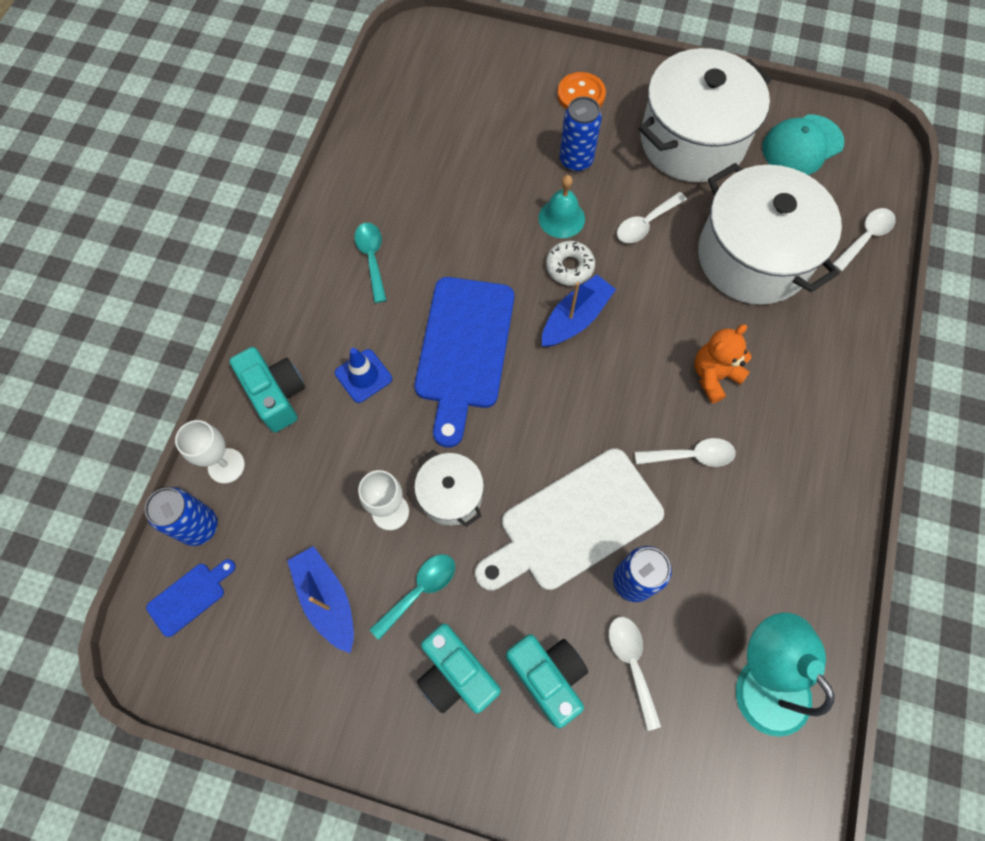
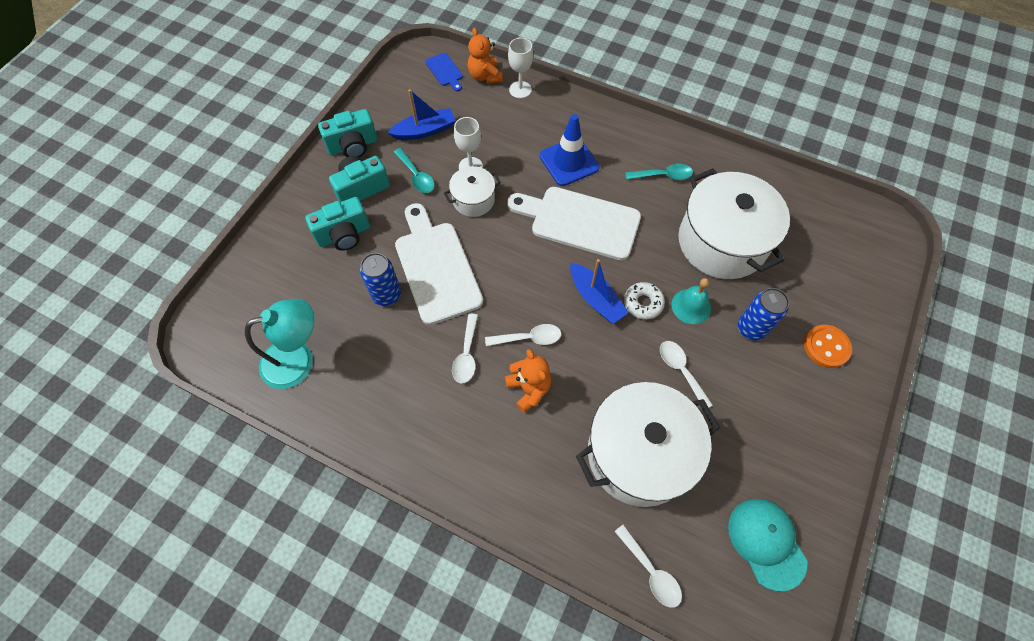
camera: 100 degrees right, 5 degrees down
(199, 526) = (485, 76): blue can -> orange teddy bear
(276, 395) = (563, 116): turquoise camera -> turquoise camera (353, 146)
(363, 376) = (569, 162): blue traffic cone -> blue traffic cone, size x1.53
(464, 350) = (580, 221): blue cutting board -> white cutting board
(631, 663) = (335, 283): white spoon -> white spoon (529, 338)
(692, 141) = (773, 434): white pot -> white pot (721, 242)

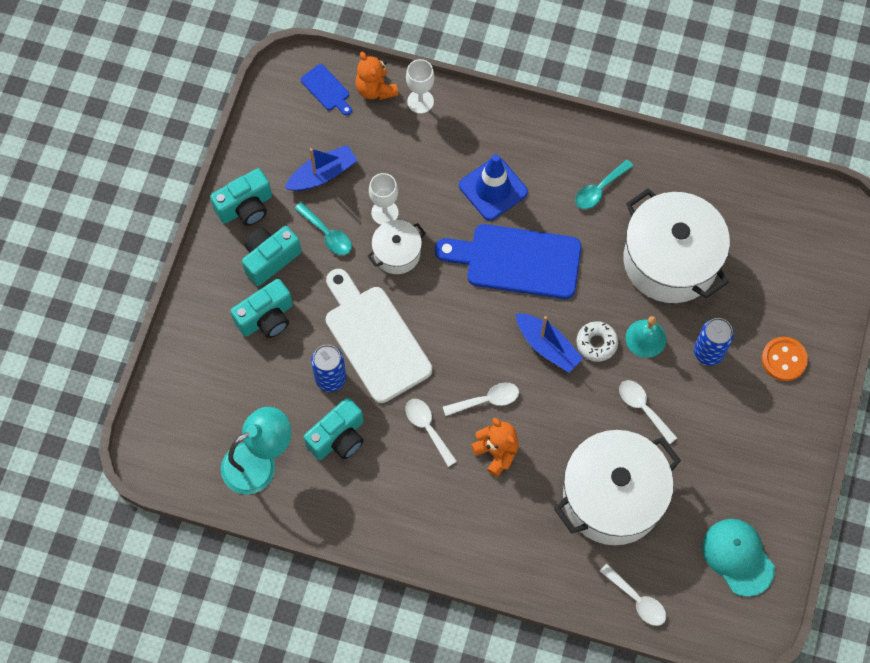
camera: 10 degrees left, 5 degrees up
(379, 350) = (338, 438): none -> turquoise camera
(466, 355) = (427, 428): white spoon -> white spoon turned 150 degrees clockwise
(580, 221) = (517, 261): white cutting board -> blue cutting board
(663, 175) = (599, 189): turquoise spoon -> turquoise spoon turned 150 degrees clockwise

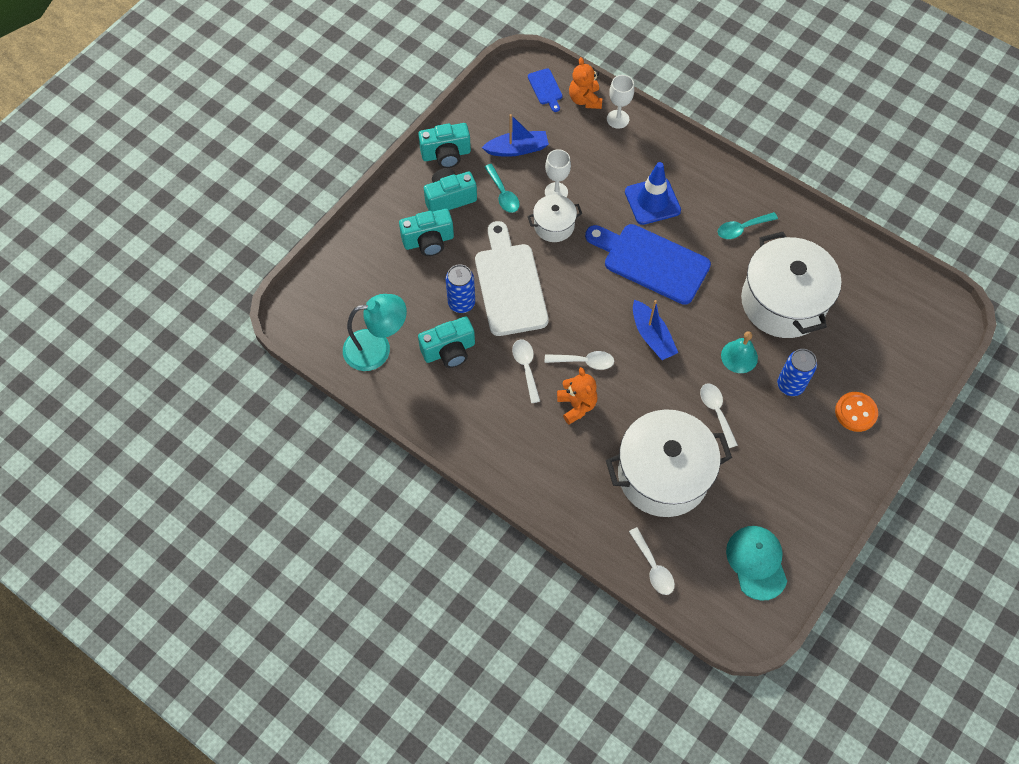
camera: 20 degrees right, 5 degrees down
(596, 343) = (695, 347): white donut -> none

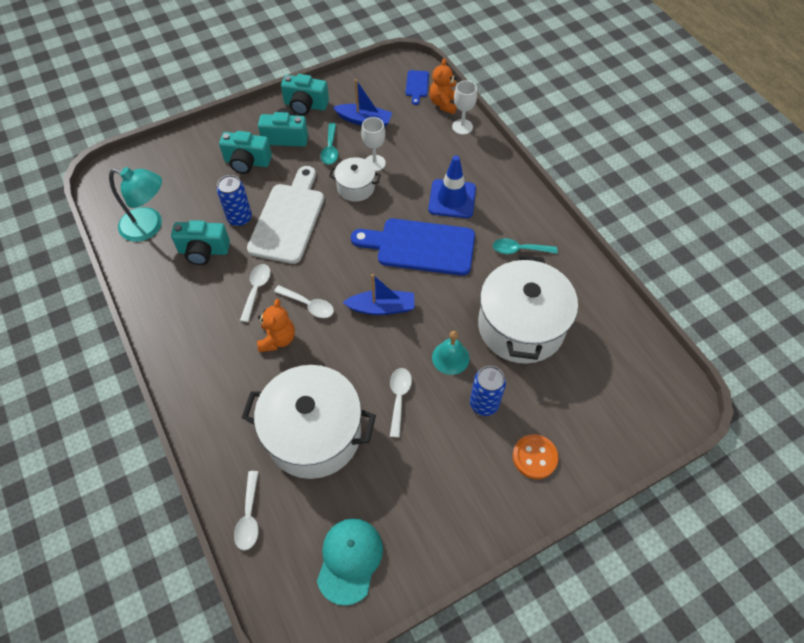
camera: 25 degrees right, 5 degrees down
(651, 262) = (420, 246): blue cutting board -> blue cutting board turned 45 degrees counterclockwise
(652, 336) = (382, 308): blue boat -> blue boat turned 90 degrees counterclockwise

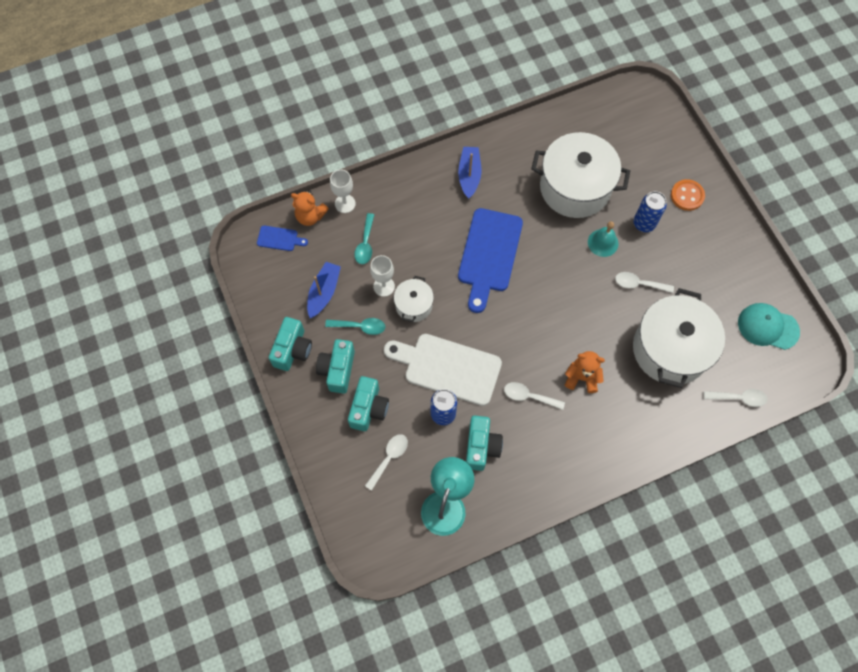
camera: 85 degrees left, 10 degrees up
(309, 305) = (547, 351): white spoon -> white spoon (389, 458)
(382, 308) = (553, 291): blue boat -> blue boat (469, 175)
(452, 199) = (436, 223): blue traffic cone -> none
(519, 250) = (498, 177): turquoise spoon -> turquoise spoon (365, 244)

